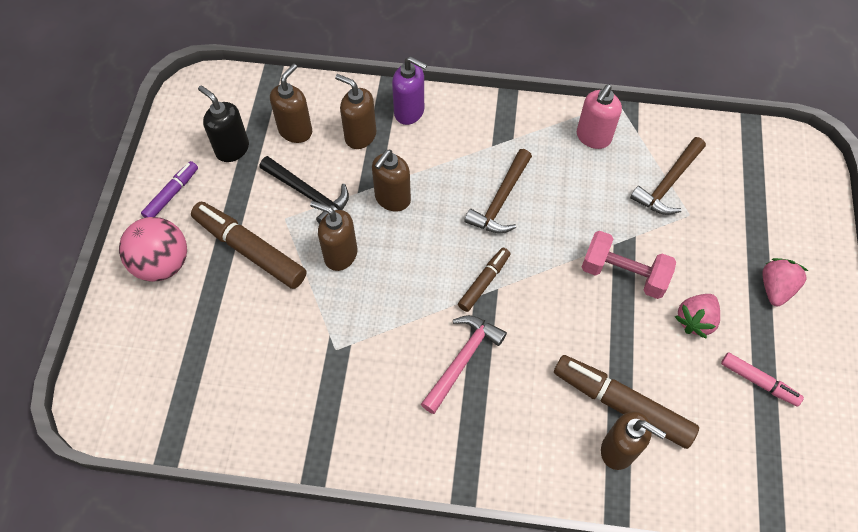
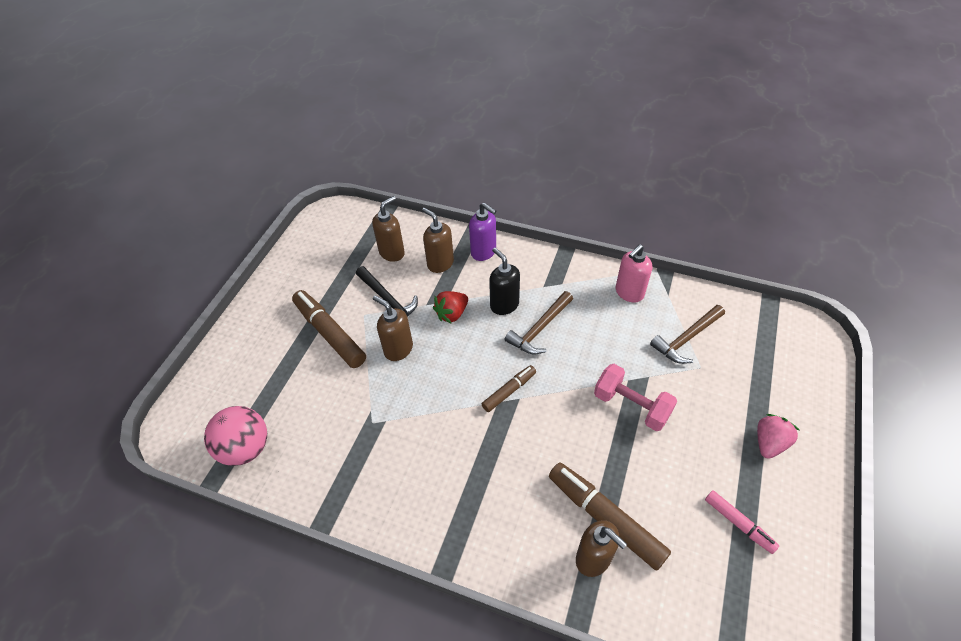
camera: 15 degrees right, 10 degrees down
(162, 263) = (261, 332): pink ball -> pink ball (246, 448)
(171, 194) = (285, 283): purple marker -> none
(232, 149) = (340, 258): black soap dispenser -> black soap dispenser (504, 305)
(392, 199) = (452, 314): brown soap dispenser -> red strawberry
(462, 360) = (473, 451): pink hammer -> none
(695, 320) = (688, 457): pink strawberry -> none

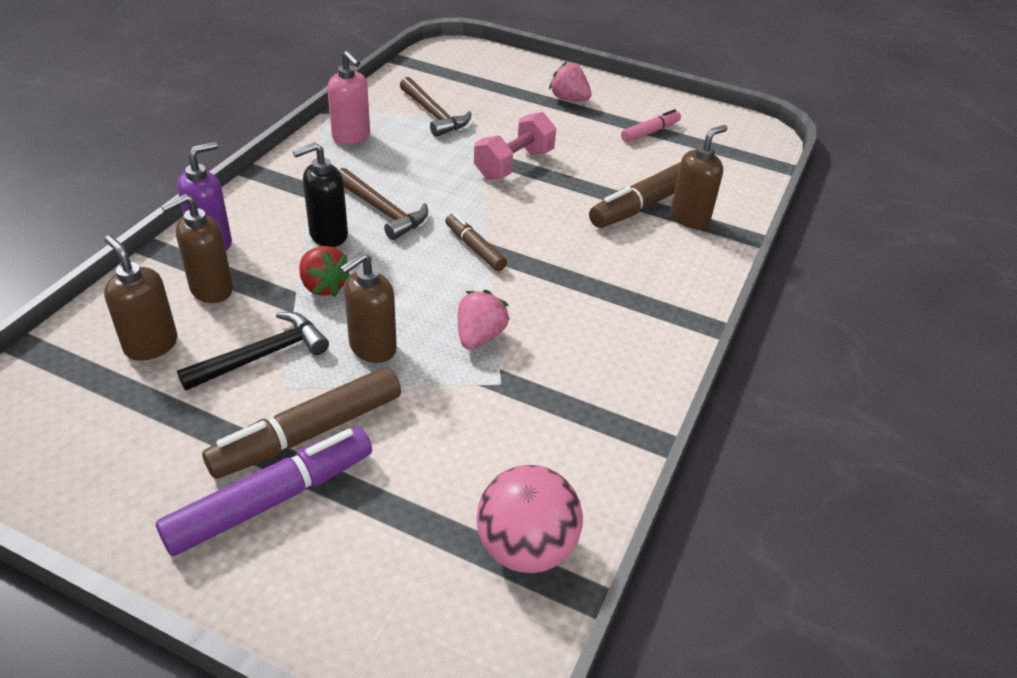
camera: 90 degrees left, 10 degrees down
(286, 328) = (271, 500): none -> purple marker
(414, 405) = (479, 337): none -> pink strawberry

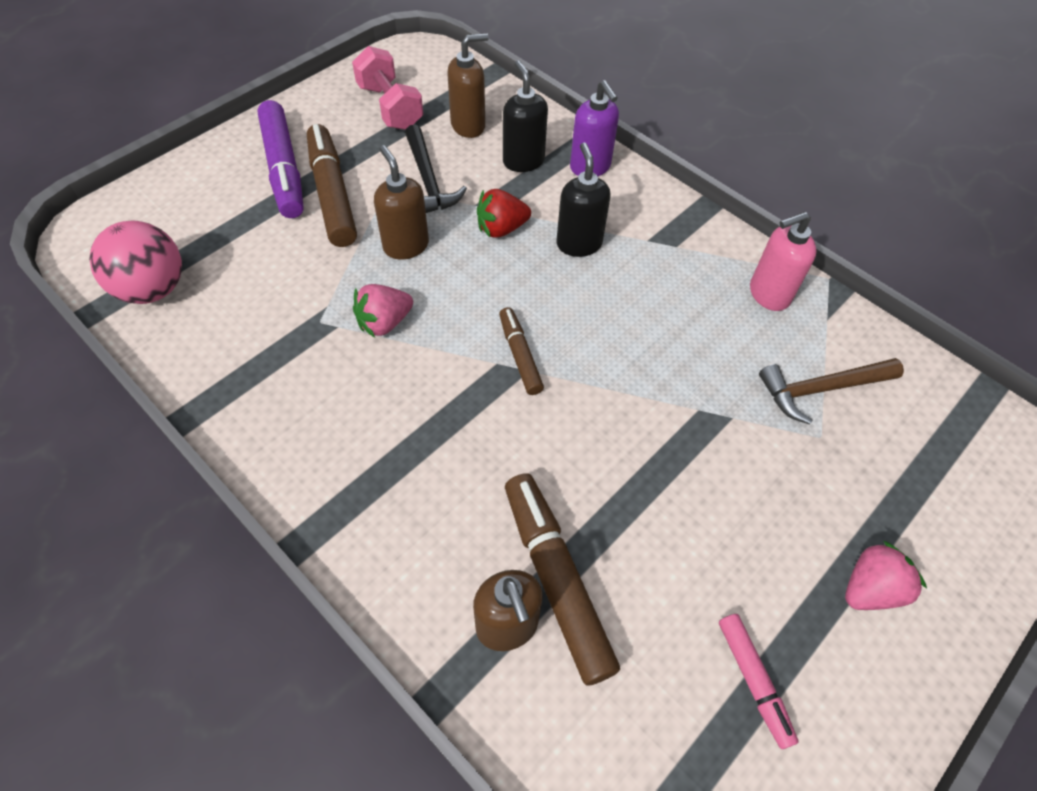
camera: 110 degrees right, 15 degrees up
(211, 290) = (523, 161): brown soap dispenser -> black soap dispenser
(382, 211) = (610, 293): brown hammer -> none
(475, 248) = (520, 355): brown marker -> brown marker turned 90 degrees counterclockwise
(479, 337) = (384, 322): pink strawberry -> pink strawberry turned 105 degrees clockwise
(514, 164) = (683, 446): pink dumbbell -> pink dumbbell (390, 107)

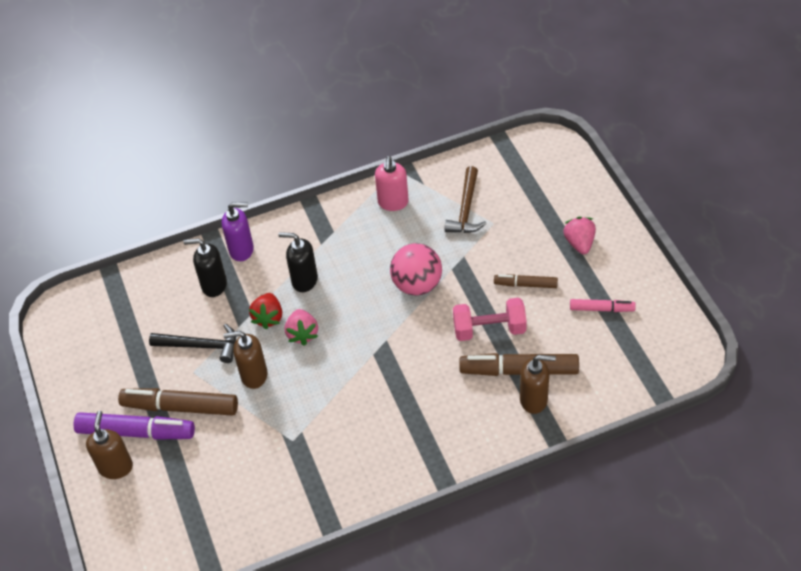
camera: 60 degrees left, 5 degrees down
(153, 289) = (211, 535): pink ball -> pink ball (417, 284)
(384, 322) = (312, 404): pink strawberry -> pink strawberry (302, 334)
(390, 107) = (109, 348): pink dumbbell -> pink dumbbell (489, 329)
(468, 126) = (159, 306): brown soap dispenser -> brown soap dispenser (116, 467)
(520, 355) = (374, 340): brown marker -> brown marker (525, 284)

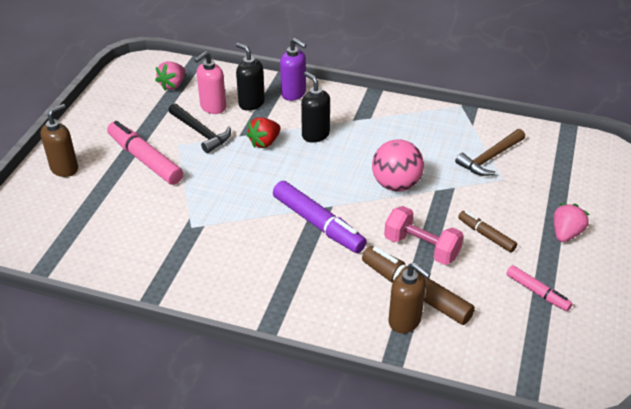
camera: 35 degrees right, 10 degrees down
(136, 432) = (101, 156): purple marker -> purple marker (318, 224)
(180, 407) = (145, 159): brown marker -> pink marker
(254, 375) = (213, 170): brown soap dispenser -> none
(302, 334) = (276, 166): pink strawberry -> pink strawberry (173, 85)
(393, 203) = (435, 124): pink soap dispenser -> pink soap dispenser (213, 107)

